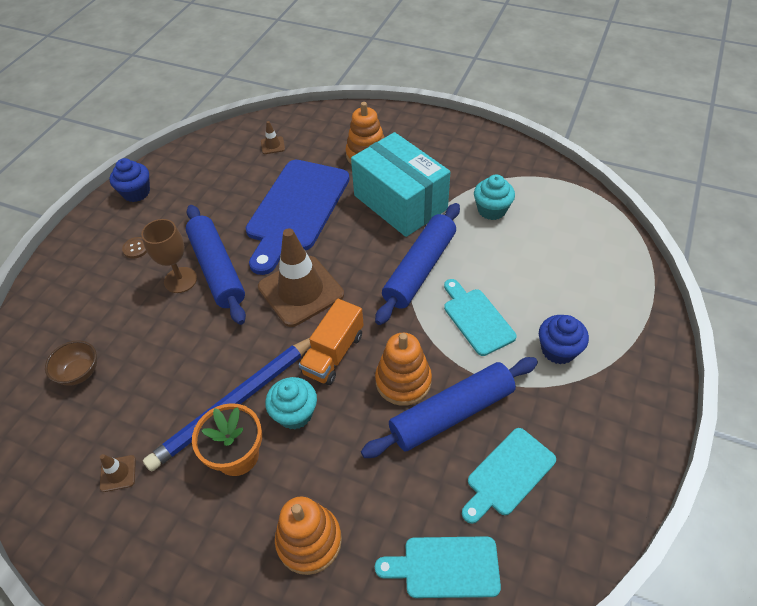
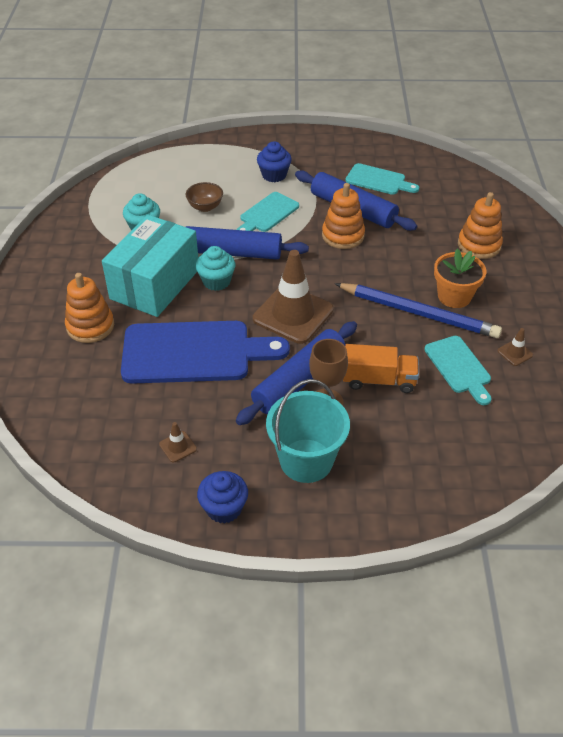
camera: 115 degrees left, 5 degrees down
(79, 372) = (462, 424): brown bowl -> brown bowl (205, 207)
(136, 248) = (306, 460): brown button -> turquoise bucket
(272, 145) = (95, 411): brown traffic cone -> brown traffic cone (178, 447)
(295, 413) = (404, 279): turquoise cupcake -> turquoise cupcake (216, 281)
(333, 353) = (342, 276): orange truck -> orange truck (379, 380)
(445, 567) = (449, 192): turquoise cutting board -> turquoise cutting board (459, 367)

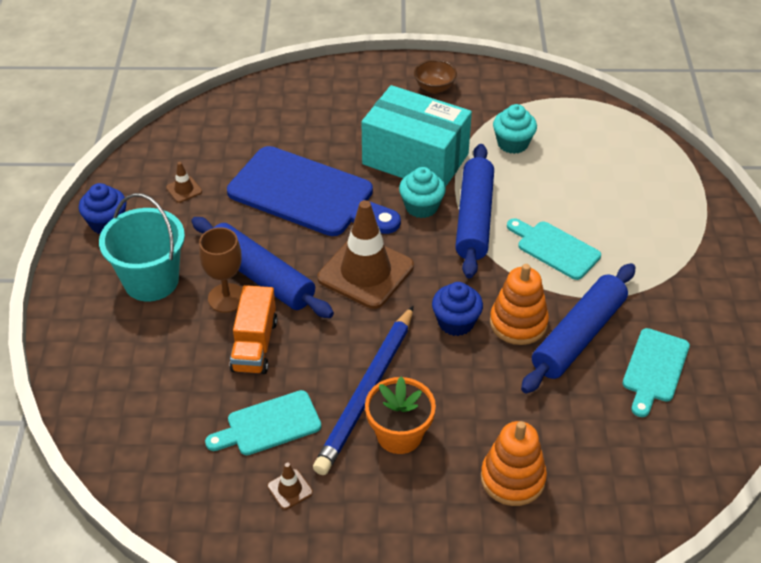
camera: 90 degrees right, 0 degrees up
(90, 326) = (349, 119): orange stacking toy -> none
(194, 352) = (308, 194): blue cutting board -> blue cutting board turned 60 degrees counterclockwise
(205, 207) = (561, 192): brown bowl -> brown bowl (434, 88)
(274, 175) = (643, 254): blue cupcake -> blue cupcake (456, 322)

